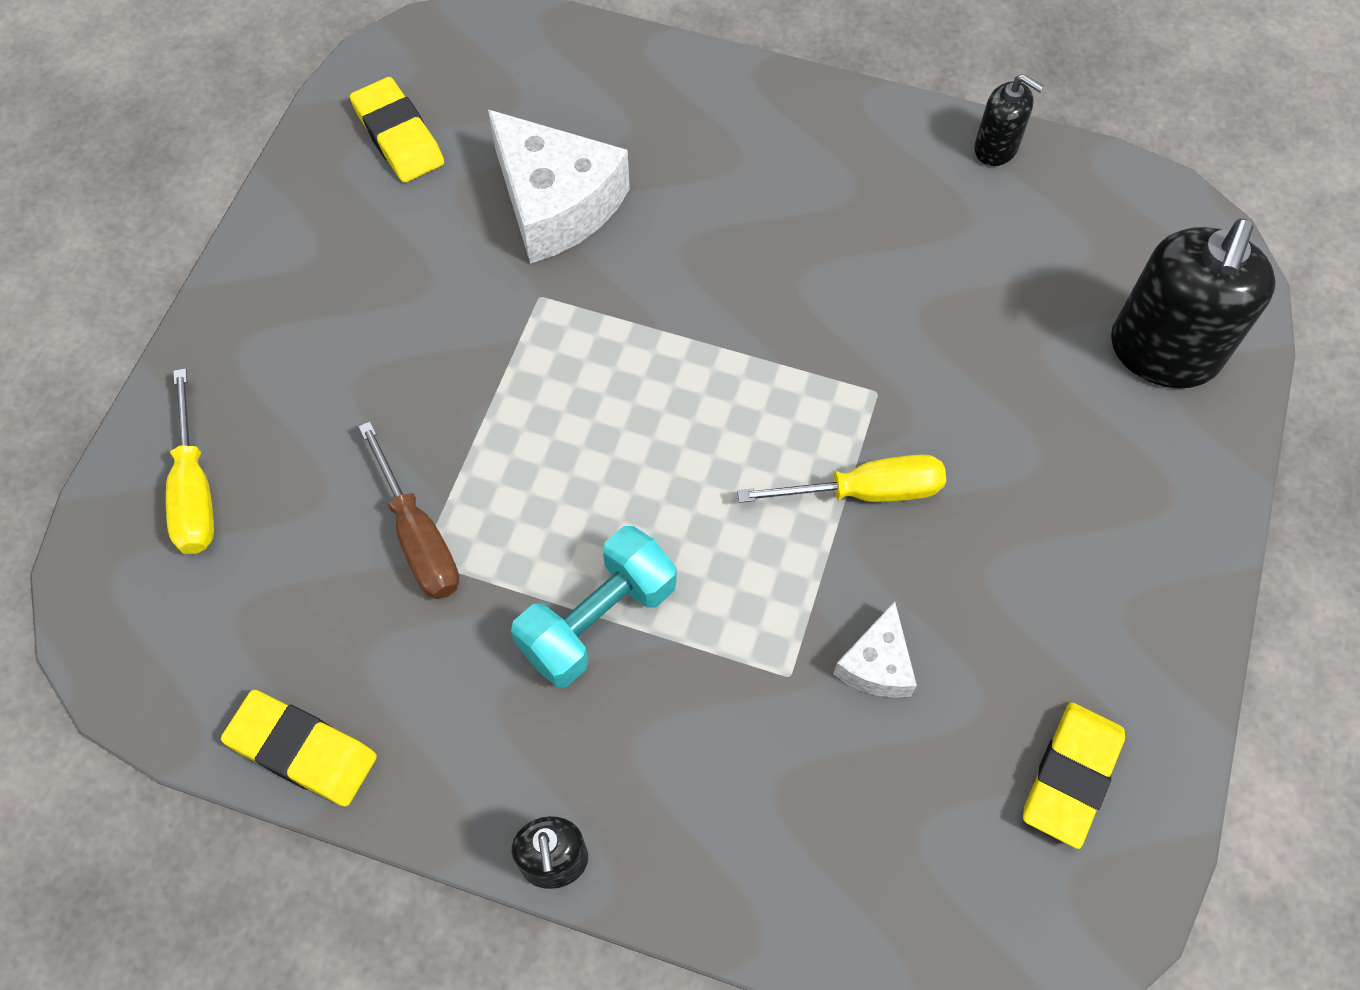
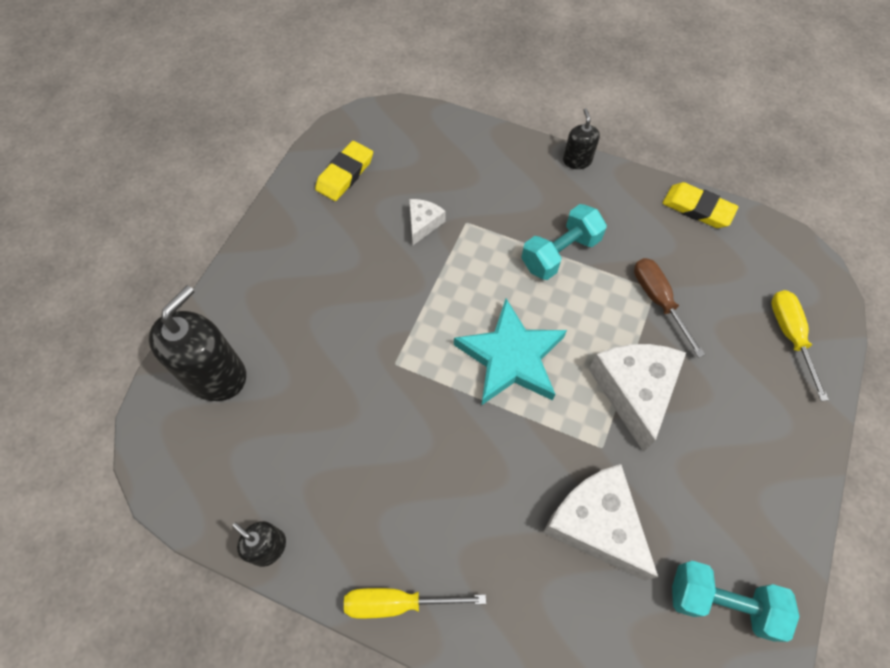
camera: 175 degrees left, 0 degrees up
(398, 136) = (722, 602): yellow eraser -> turquoise dumbbell
(482, 378) = (634, 391): none -> white cheese
(684, 416) = (511, 357): none -> turquoise star
(865, 491) = (413, 306): yellow screwdriver -> yellow screwdriver (397, 603)

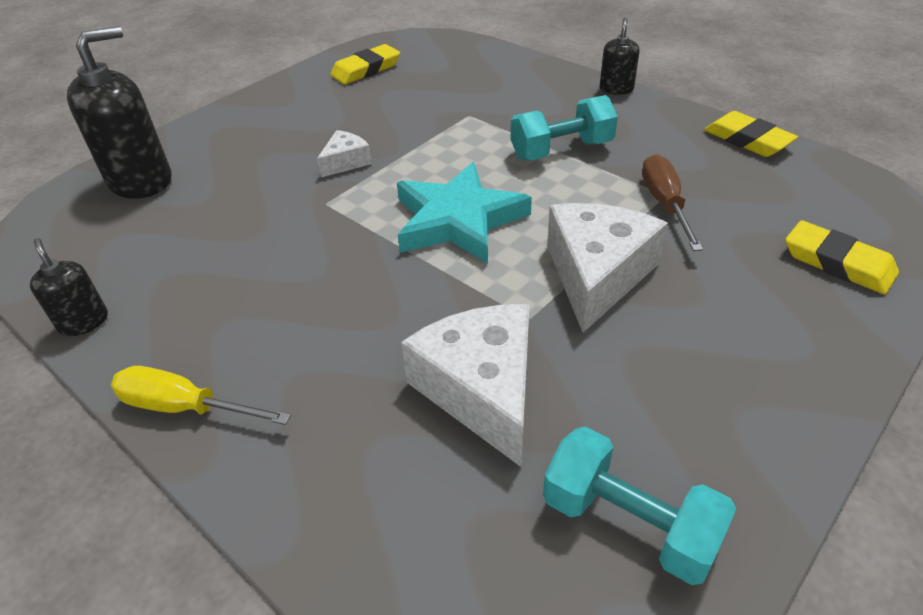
camera: 20 degrees right, 20 degrees down
(423, 223) = (422, 110): white cheese -> white cheese (345, 162)
(790, 336) = (837, 263): yellow screwdriver -> yellow eraser

